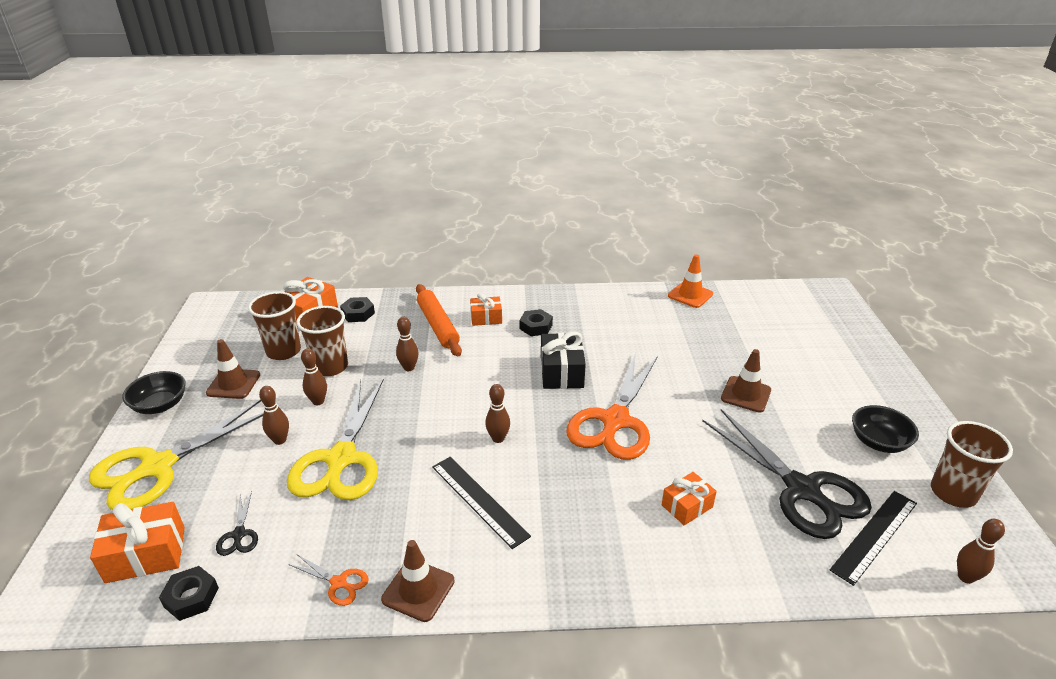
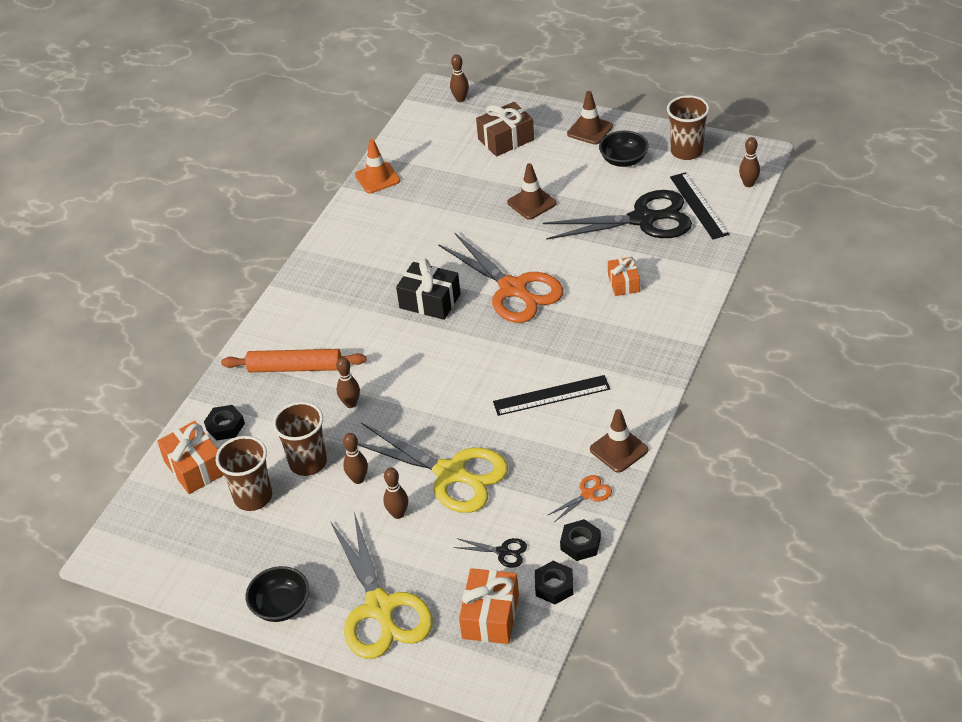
camera: 60 degrees left, 10 degrees up
(233, 384) = (284, 543): brown traffic cone -> brown traffic cone (590, 130)
(486, 318) = (309, 329): orange gift -> none
(498, 438) = (489, 366): brown bowling pin -> brown bowling pin (460, 99)
(536, 327) = (349, 297): black nut -> black nut (580, 544)
(815, 349) = (506, 139): none -> brown gift

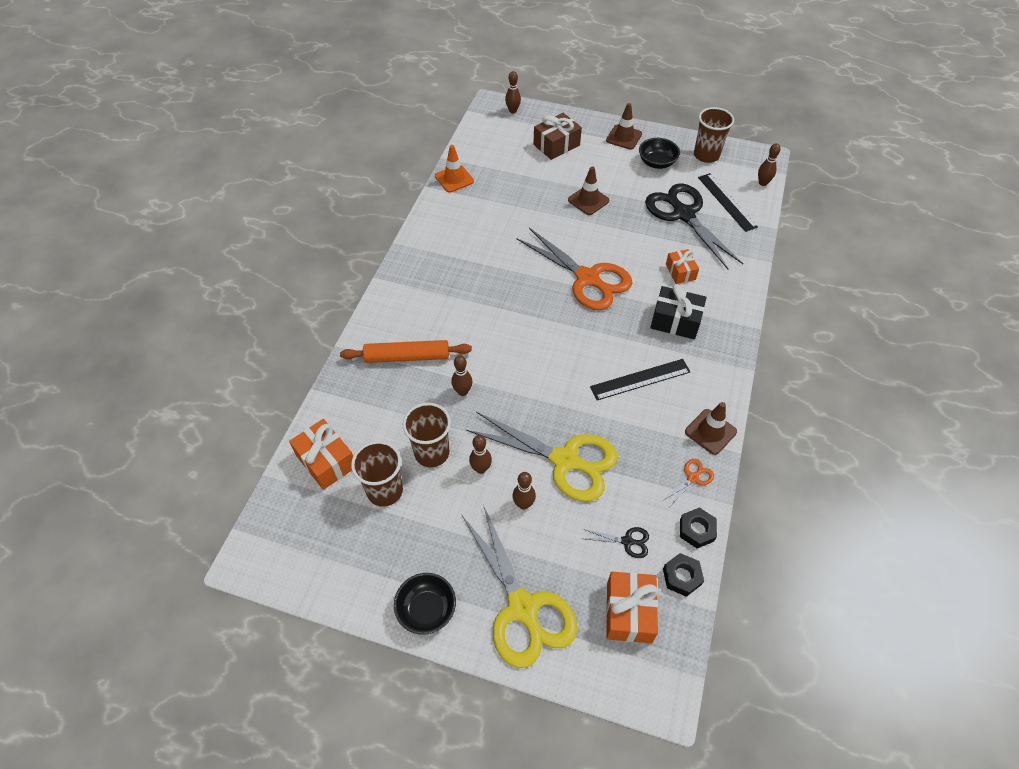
camera: 10 degrees left, 10 degrees up
(225, 426) = (350, 417): black nut -> none
(430, 301) = (517, 290): black gift -> black gift (675, 321)
(642, 219) = (683, 214): black scissors -> black scissors turned 105 degrees counterclockwise

